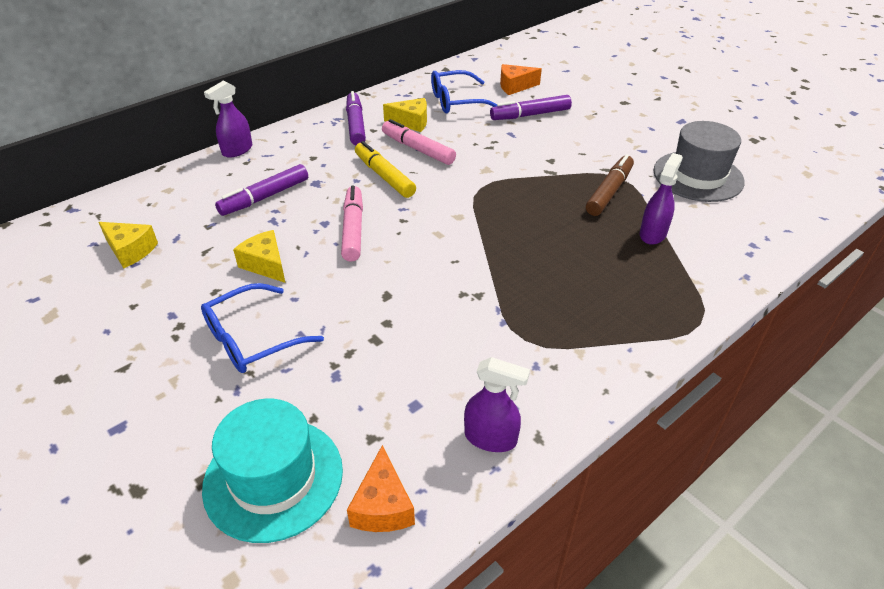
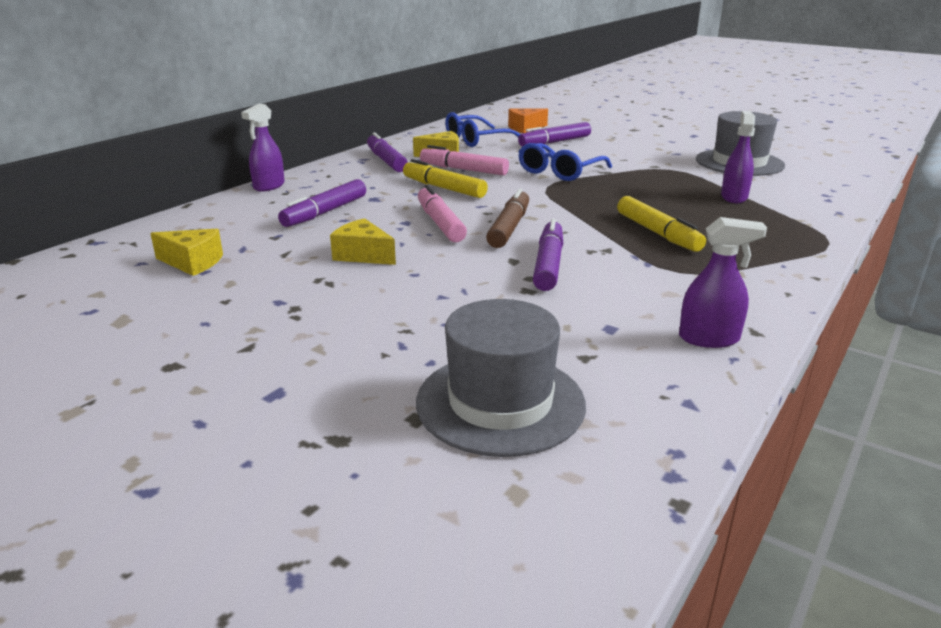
camera: 15 degrees left, 15 degrees down
(251, 339) = (389, 307): blue glasses -> blue glasses (559, 172)
(273, 478) = (500, 402): turquoise hat -> grey hat
(383, 506) = (642, 403): orange cheese -> none
(413, 307) = (548, 264): none -> purple marker
(540, 278) = (657, 233): none -> yellow marker
(609, 192) = (670, 178): brown marker -> brown marker (509, 228)

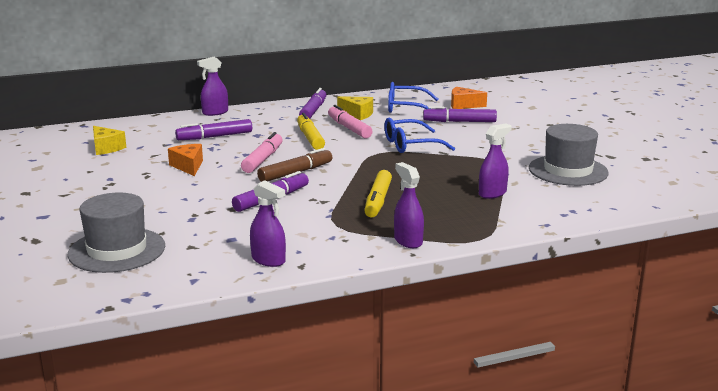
camera: 35 degrees right, 5 degrees down
(363, 255) = (188, 166): yellow cheese -> orange cheese
(780, 265) = (408, 241): none -> purple spray bottle

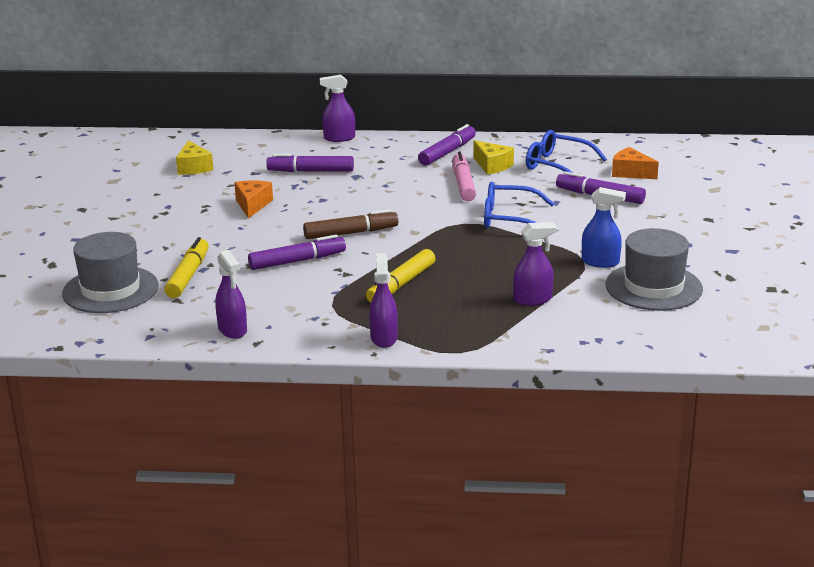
camera: 25 degrees right, 5 degrees up
(262, 159) = (333, 210): pink marker -> none
(310, 138) = (408, 190): yellow marker -> yellow marker (188, 276)
(511, 161) = (600, 262): none -> blue spray bottle

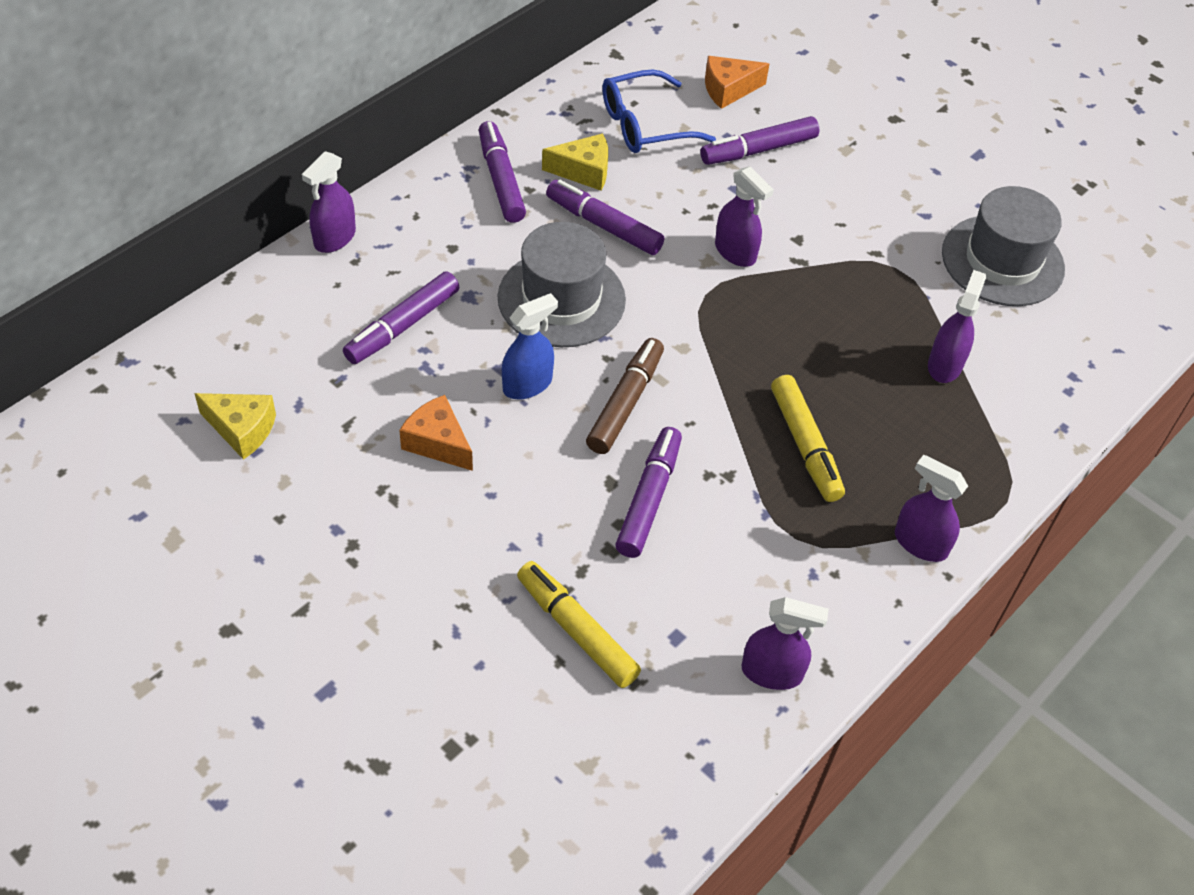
camera: 55 degrees left, 25 degrees up
(110, 290) = (533, 739): grey hat -> grey hat (561, 299)
(463, 184) = (604, 226): pink marker -> purple marker
(508, 219) = (735, 252): blue glasses -> purple spray bottle
(600, 262) = (911, 258): blue spray bottle -> blue spray bottle (527, 384)

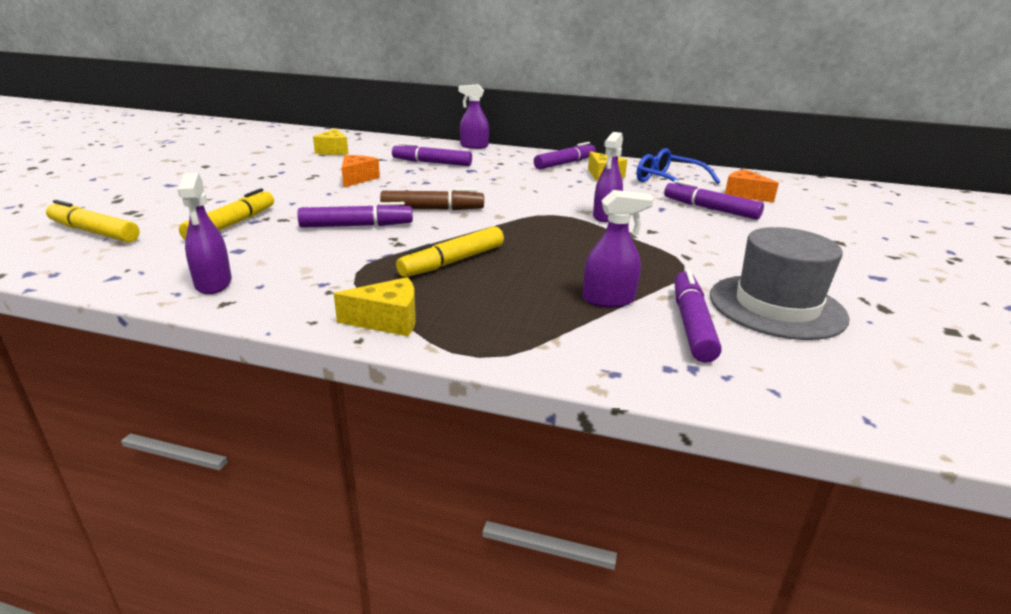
camera: 65 degrees right, 25 degrees down
(527, 384) = (420, 188): blue spray bottle -> none
(529, 793) = (94, 232): none -> yellow marker
(561, 299) = (496, 185): grey hat -> none
(604, 226) = (569, 185): purple marker -> purple marker (691, 324)
(920, 543) = (388, 320): purple spray bottle -> yellow cheese

